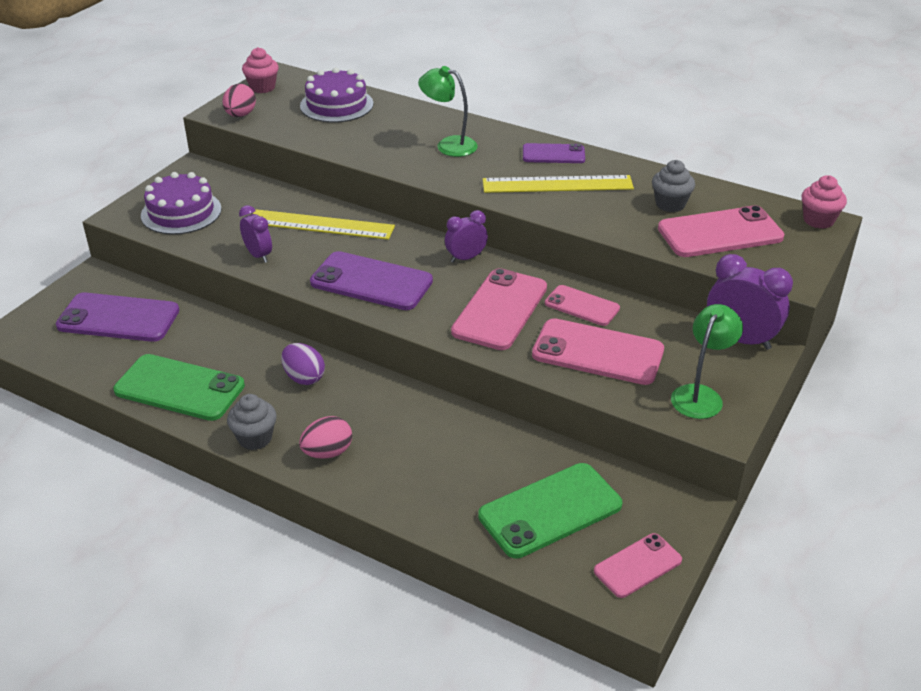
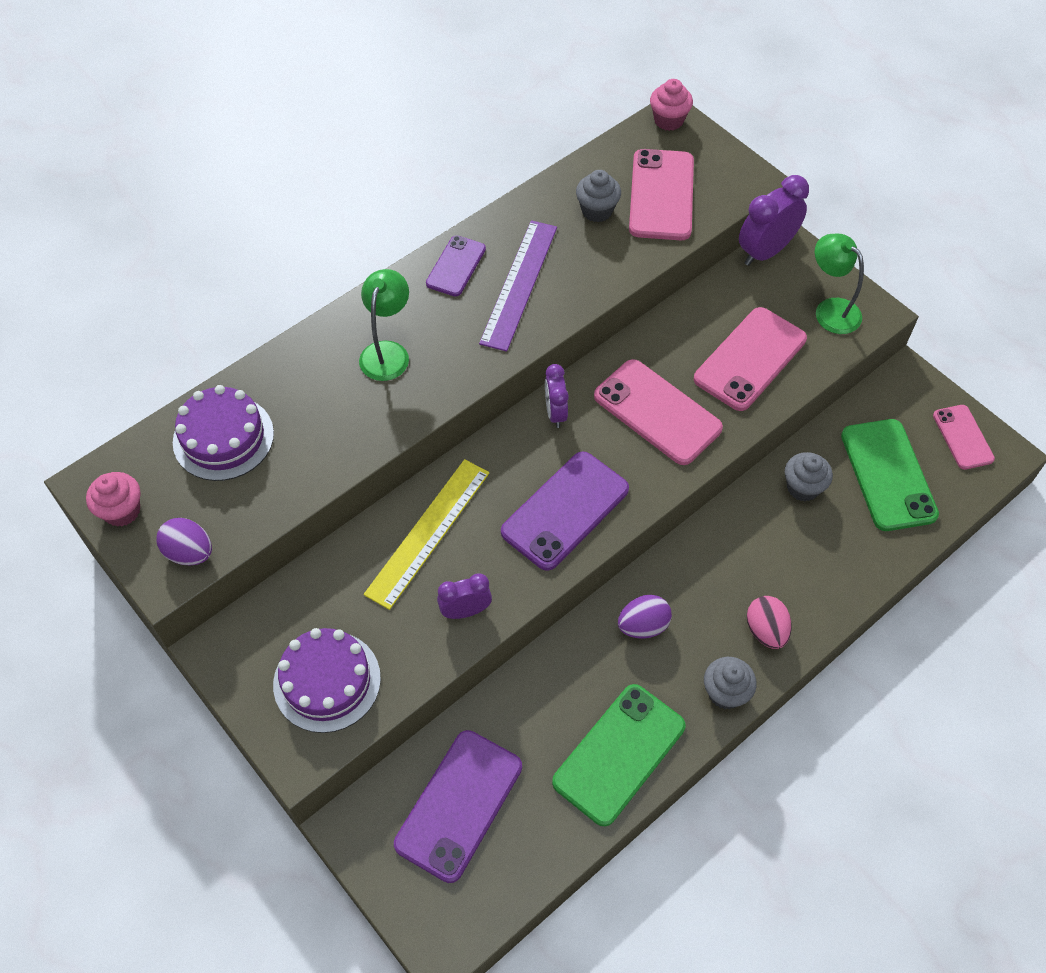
camera: 70 degrees left, 20 degrees up
(240, 115) = (190, 552): pink egg -> purple egg
(449, 145) = (387, 352): green lamp -> green lamp turned 150 degrees clockwise
(499, 450) = (803, 487): none -> grey cupcake
(557, 184) = (519, 284): yellow ruler -> purple ruler
(582, 306) = (675, 345): pink phone -> none

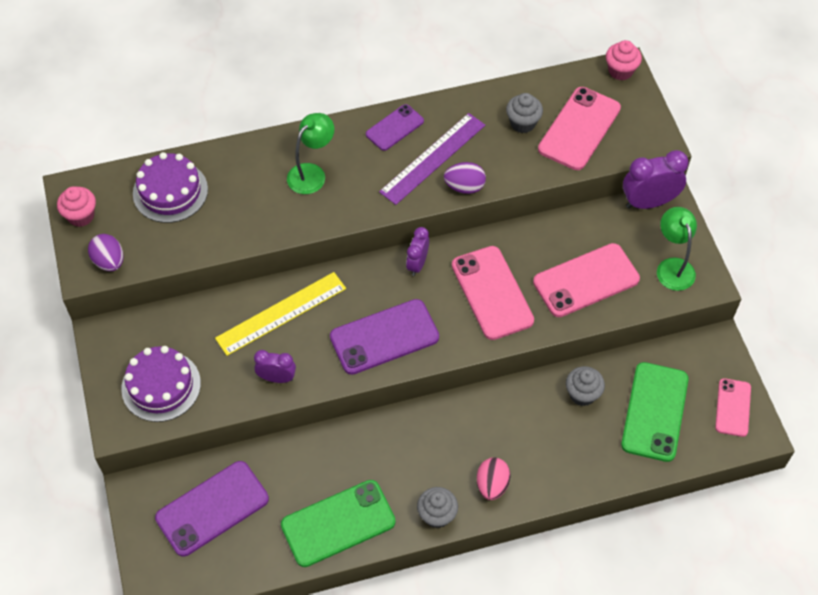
camera: 25 degrees right, 0 degrees up
(643, 626) = (405, 443): purple egg -> purple egg (464, 187)

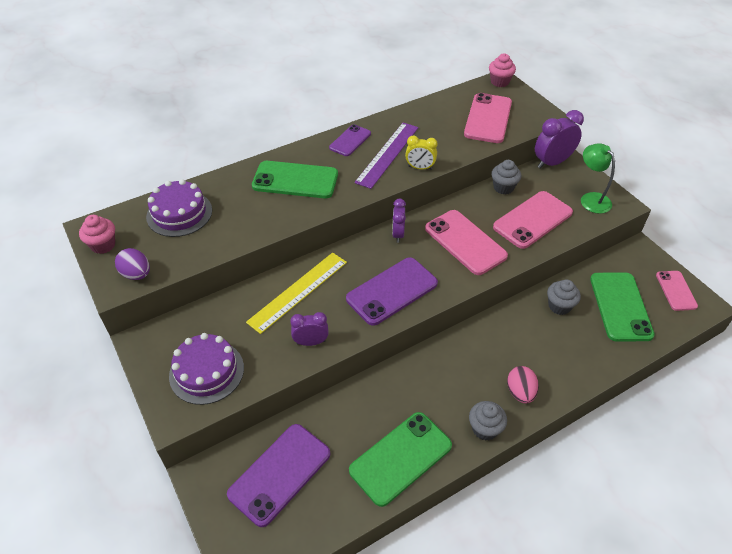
camera: 15 degrees left, 10 degrees down
(312, 173) = (295, 180): green lamp -> green phone
(464, 187) = (420, 168): purple egg -> yellow clock
(522, 123) = (445, 122): grey cupcake -> grey cupcake (503, 187)

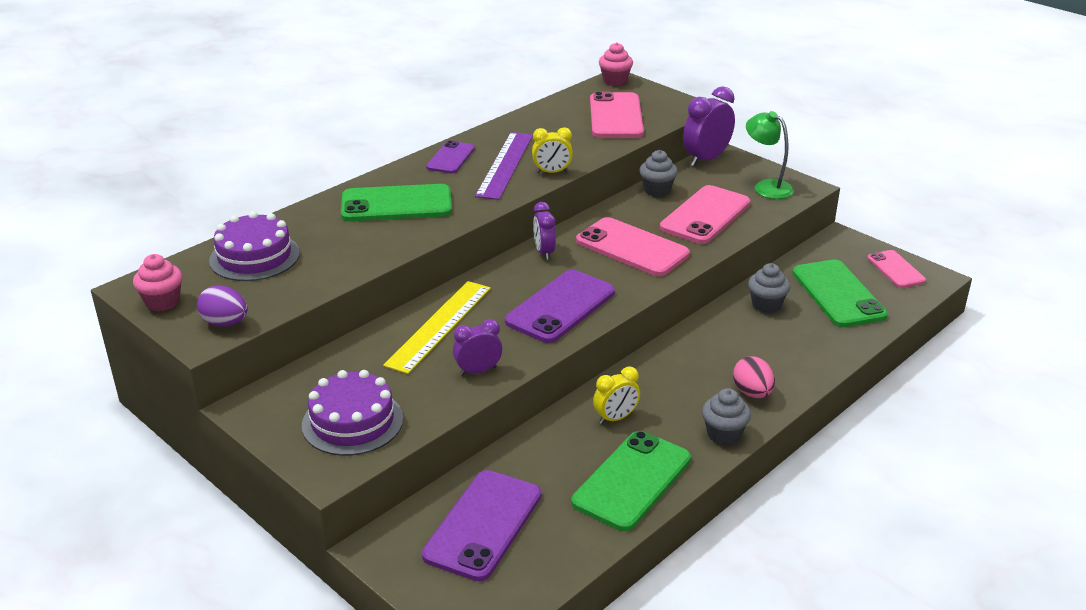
camera: 15 degrees left, 15 degrees down
(408, 393) = (615, 418): none -> yellow clock

